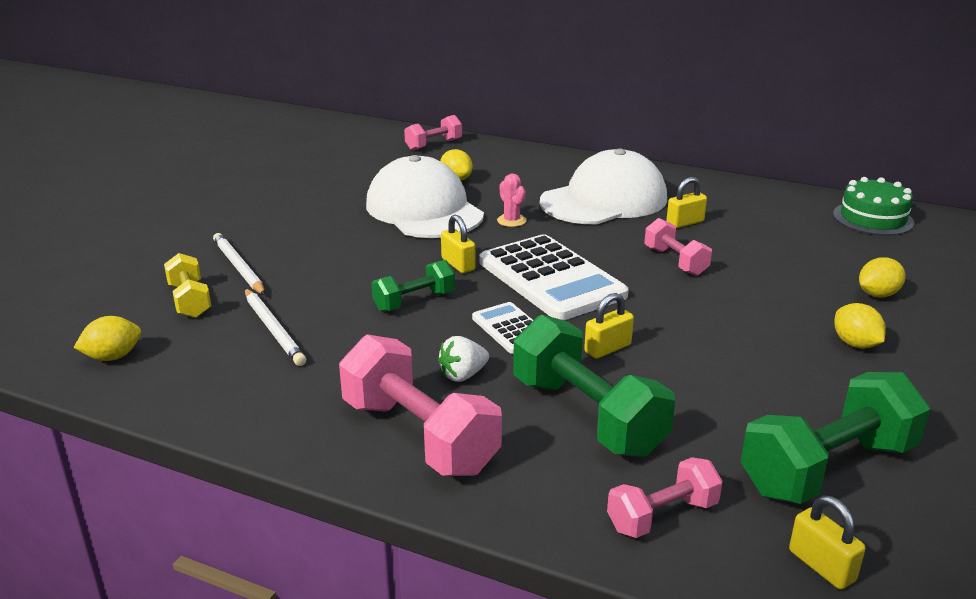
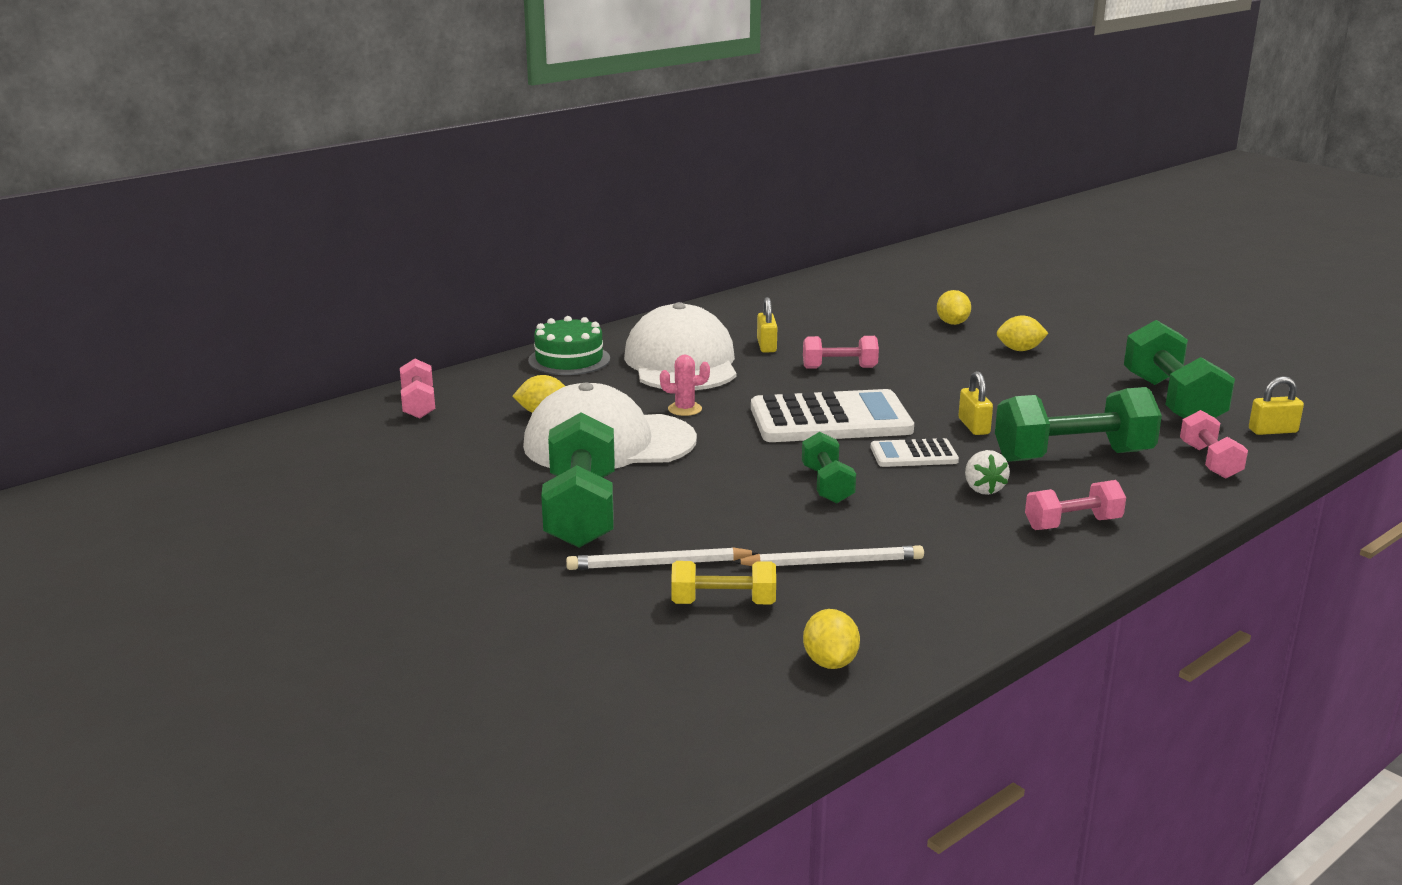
camera: 65 degrees left, 5 degrees down
(305, 226) = (581, 511): none -> green dumbbell
(419, 436) = (1073, 524): pink dumbbell -> pink dumbbell, size x0.56
(458, 264) = (762, 451): yellow padlock -> none
(873, 218) = (825, 288): green cake -> green cake (569, 359)

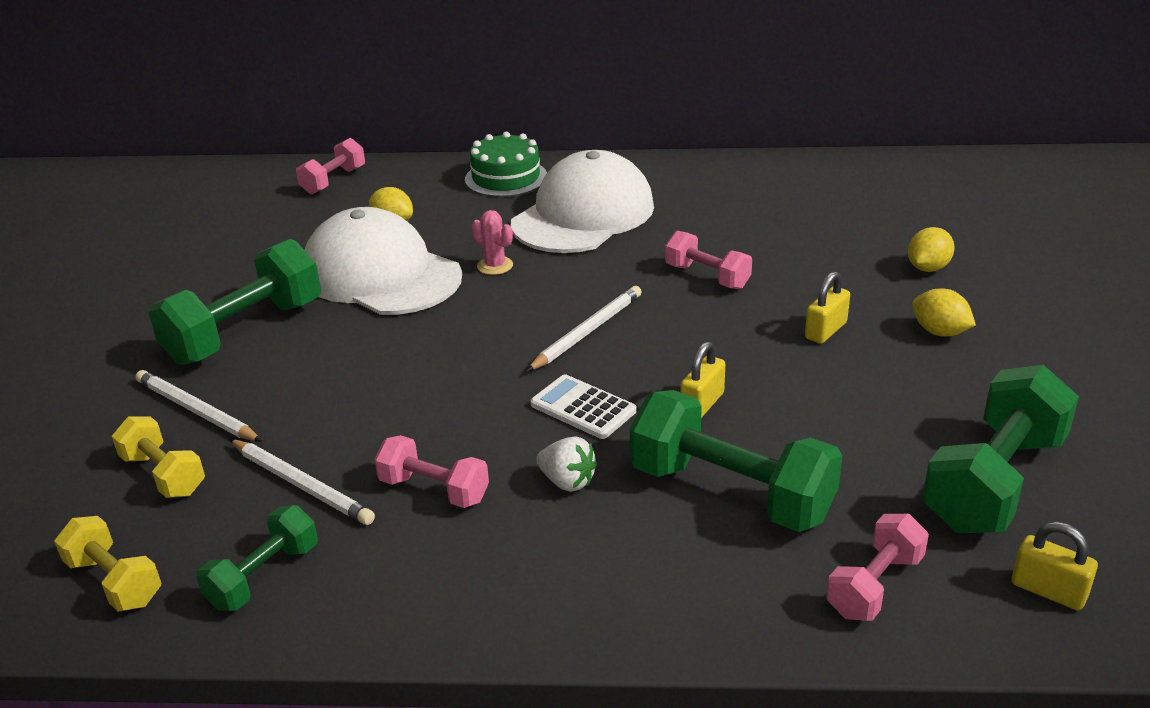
camera: 45 degrees right, 10 degrees up
(766, 346) = (688, 225): yellow padlock -> yellow padlock (825, 331)
(827, 485) = (450, 402): green dumbbell -> green dumbbell (264, 576)
(830, 420) = (587, 332): white calculator -> white pencil
(830, 662) = (114, 581): yellow lemon -> yellow dumbbell
(983, 489) = (567, 481): white strawberry -> white strawberry turned 90 degrees counterclockwise
(1073, 524) = (567, 572): pink dumbbell -> pink dumbbell (434, 490)

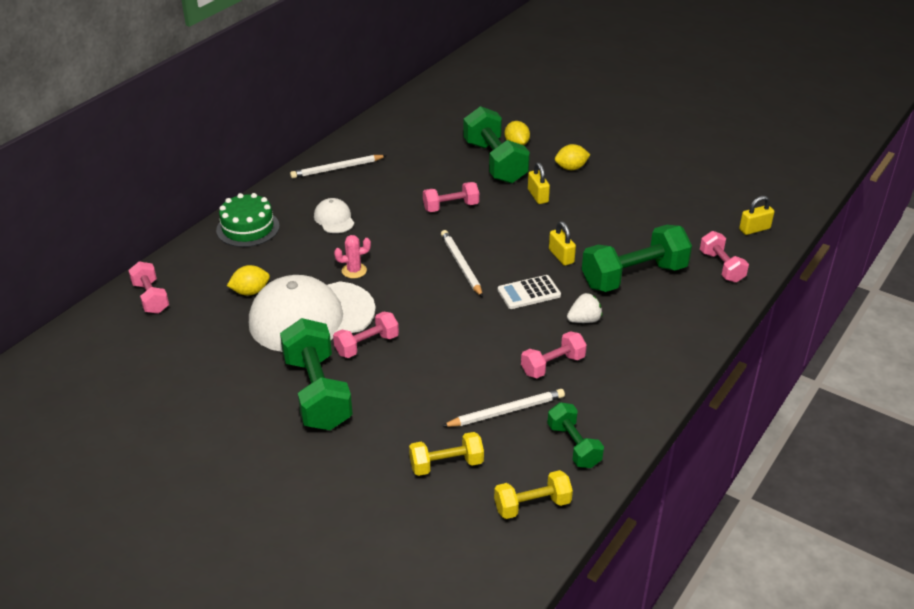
camera: 60 degrees left, 5 degrees up
(197, 411) = (390, 435): white pencil -> white pencil (337, 168)
(358, 329) = (367, 345): none -> pink dumbbell
(583, 215) = (334, 219): white cap -> white cap, size x0.44
(994, 482) = (685, 208): green dumbbell -> green dumbbell (495, 162)

